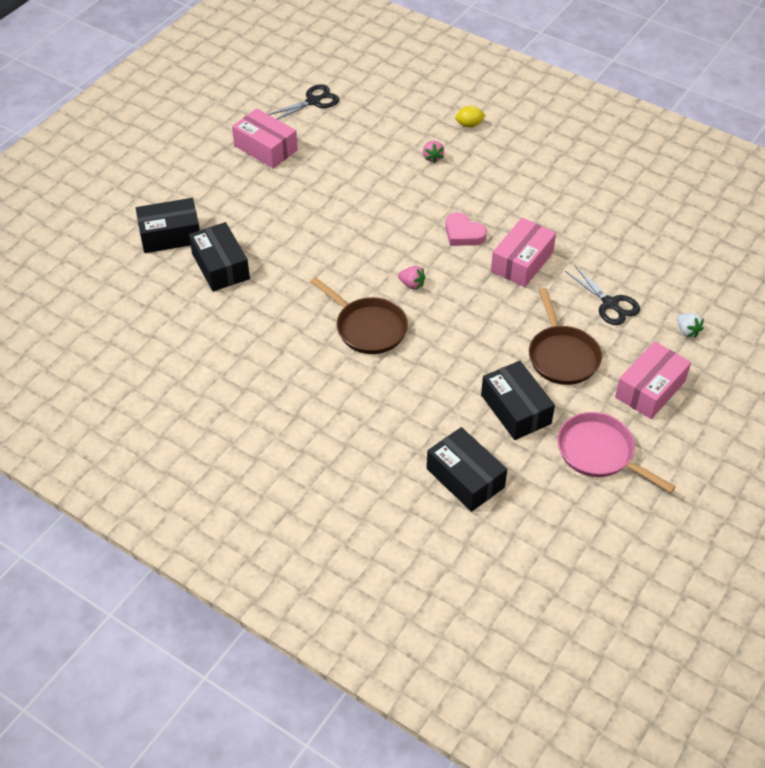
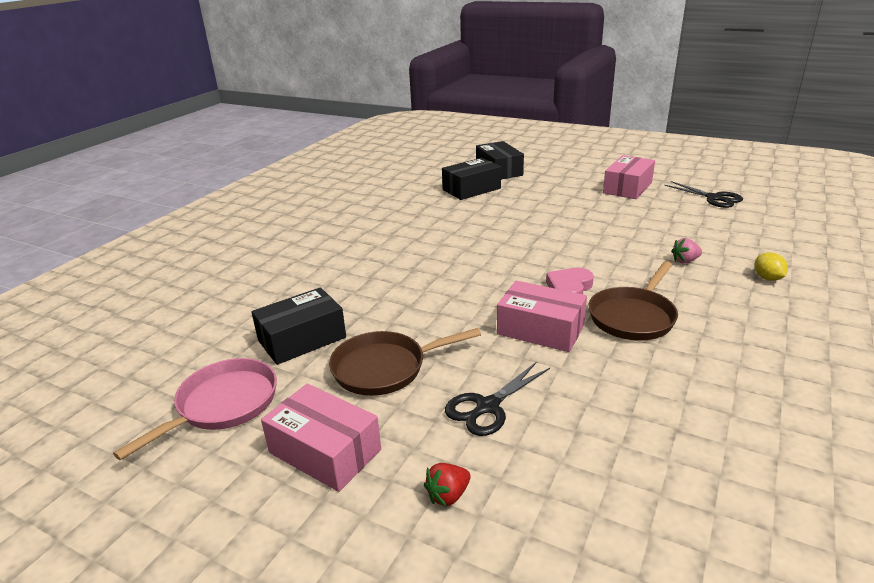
camera: 85 degrees right, 20 degrees down
(367, 327) = (413, 250): brown pan -> brown pan (633, 316)
(412, 284) = (477, 266): pink strawberry -> none
(465, 478) = (216, 314): black box -> none
(687, 331) = (448, 495): white strawberry -> red strawberry

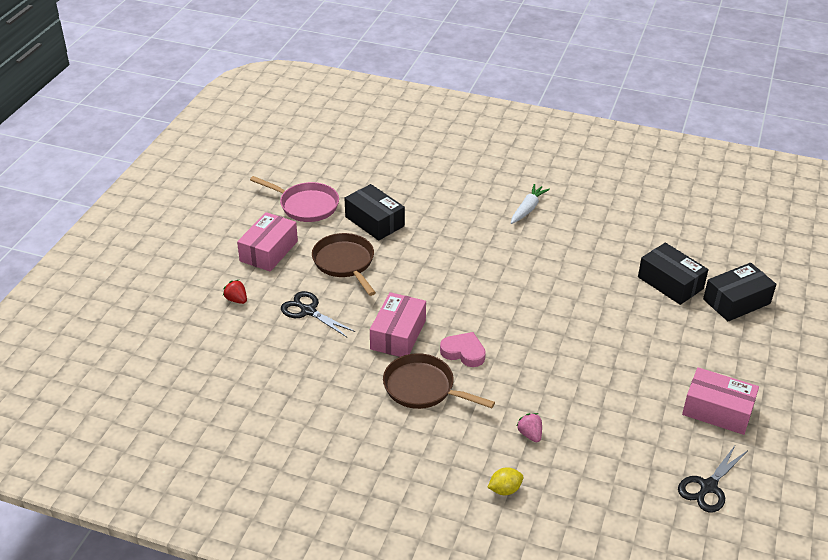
camera: 80 degrees right, 10 degrees up
(334, 239) = (528, 209): none -> white carrot

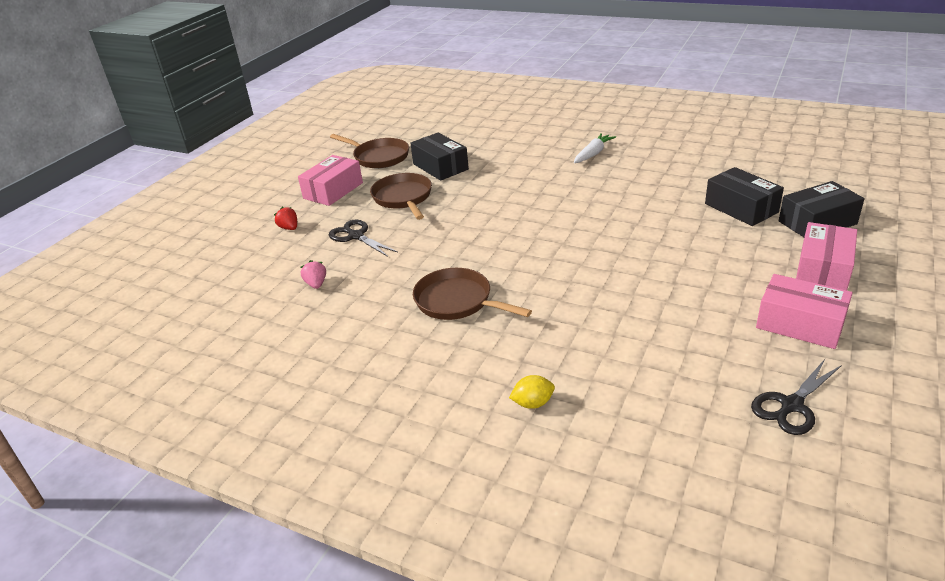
camera: 10 degrees right, 5 degrees down
(305, 205) = (378, 157): pink pan -> brown pan
(398, 335) = (441, 255): pink box -> pink box (823, 269)
(463, 352) = (508, 269): pink heart -> none
(530, 434) = (571, 346): pink strawberry -> pink strawberry (316, 284)

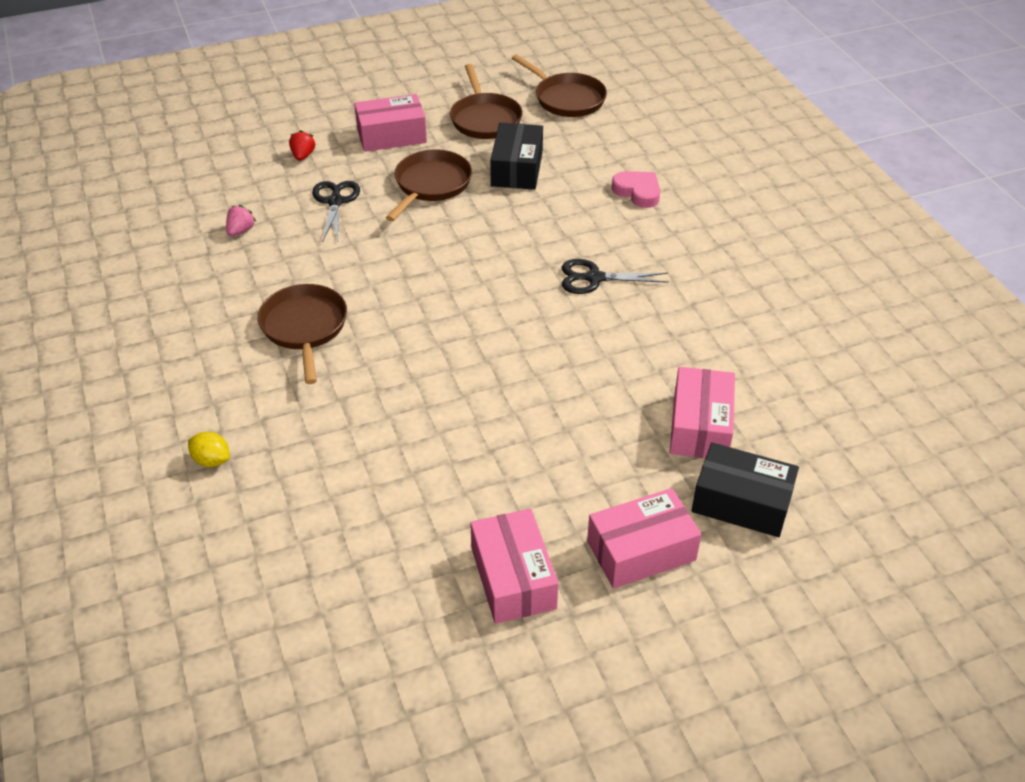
camera: 40 degrees right, 10 degrees up
(410, 128) = (566, 99): none -> brown pan
(524, 143) = (637, 192): none -> pink heart
(593, 154) = (680, 253): white carrot -> none
(741, 208) = (700, 426): black box -> pink box
(791, 405) = (369, 630): black scissors -> black scissors (594, 278)

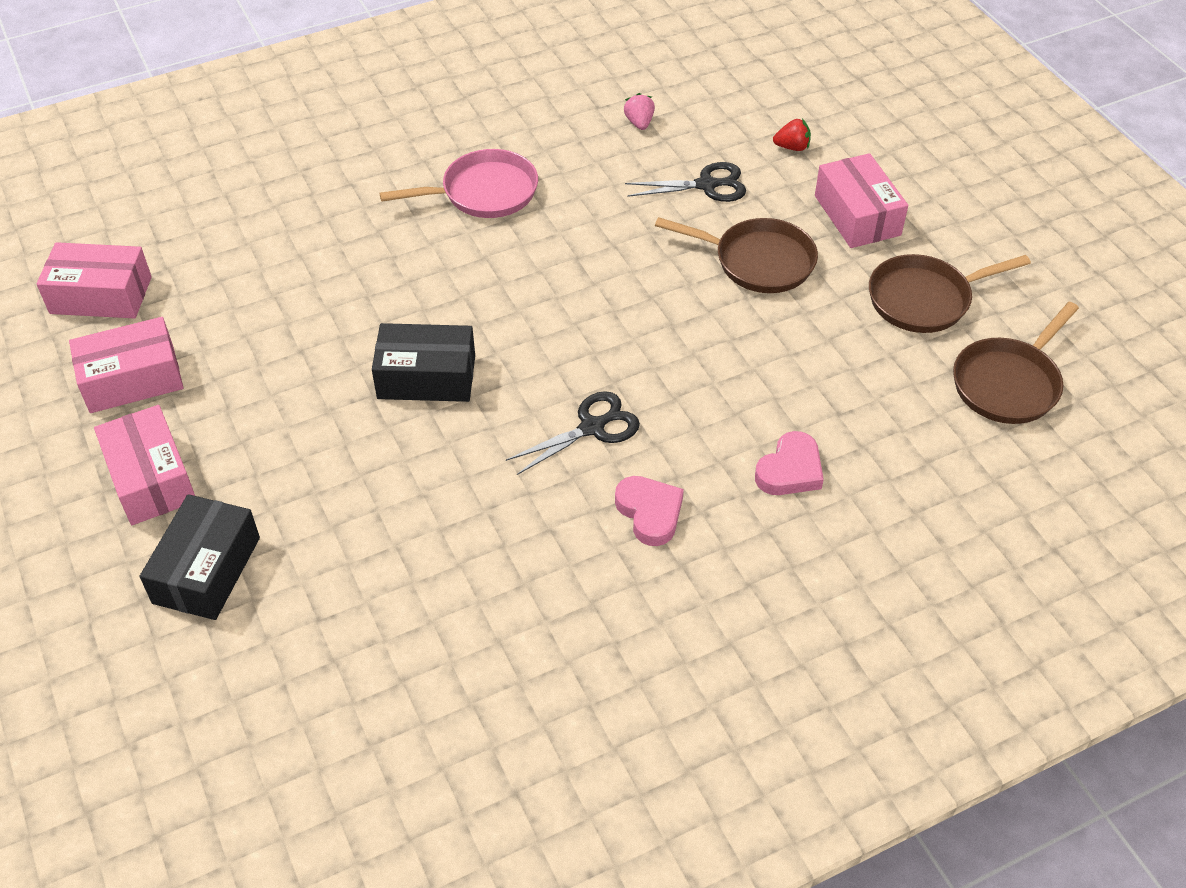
camera: 85 degrees right, 5 degrees up
(212, 460) = (299, 161): yellow lemon -> none
(241, 231) = (639, 123): pink strawberry -> pink strawberry turned 120 degrees counterclockwise
(305, 328) = (483, 193): brown pan -> pink pan
(517, 169) = (814, 339): black box -> black box (426, 377)
(594, 278) = (592, 427): black scissors -> black scissors turned 60 degrees clockwise
(675, 256) = (650, 513): none -> pink heart
(700, 426) = (328, 533): pink box -> pink box (101, 295)

